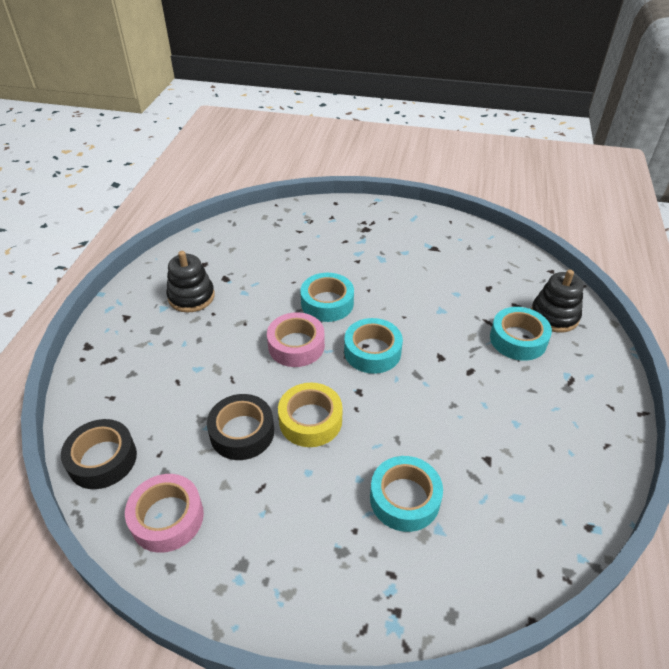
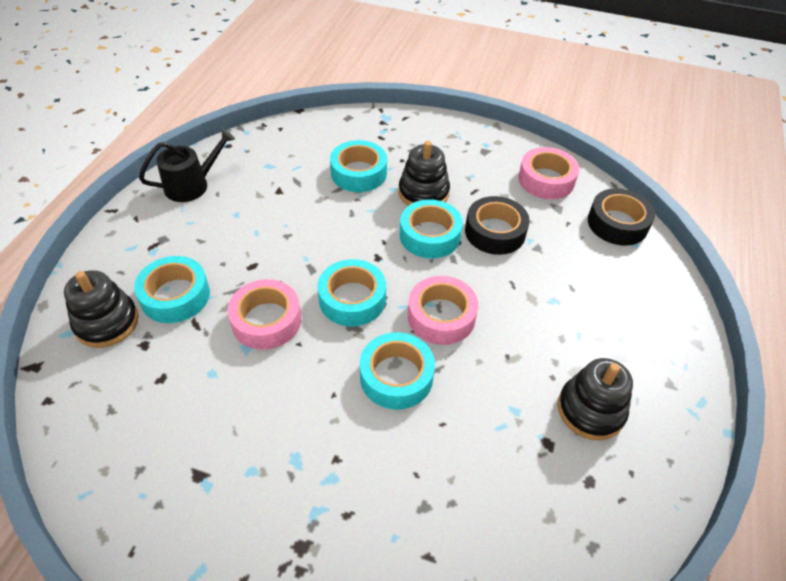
camera: 175 degrees left, 5 degrees up
(310, 420) = (430, 235): yellow tape -> turquoise tape
(321, 476) = (423, 193): none -> black stacking toy
(435, 329) = (266, 320): none -> pink tape
(587, 455) = (192, 185): none -> black watering can

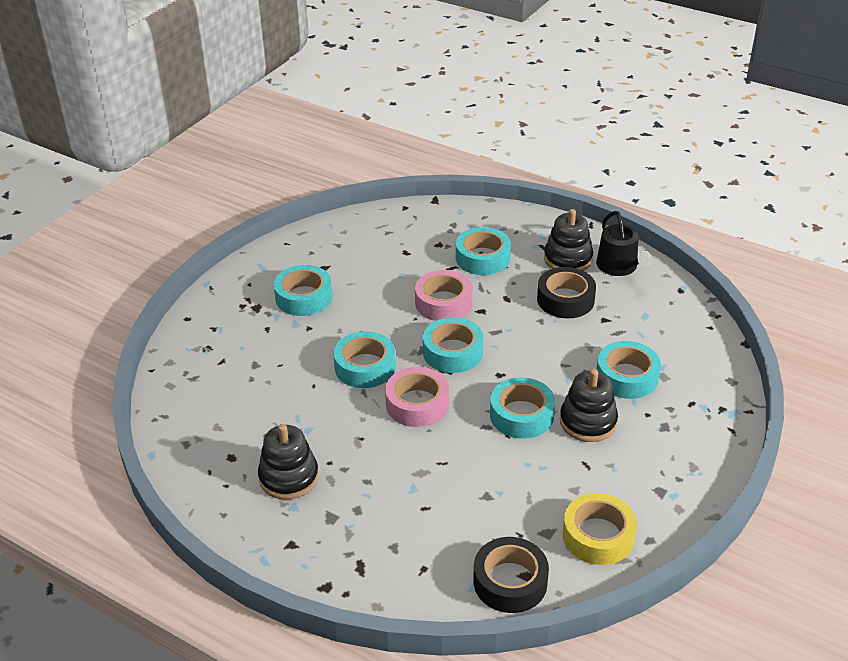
camera: 105 degrees right, 10 degrees down
(107, 323) = (464, 227): black stacking toy -> black stacking toy (568, 259)
(271, 483) = (304, 297): none -> turquoise tape
(495, 232) = (517, 466): black tape -> black tape (565, 299)
(546, 180) = (598, 536): pink tape -> yellow tape

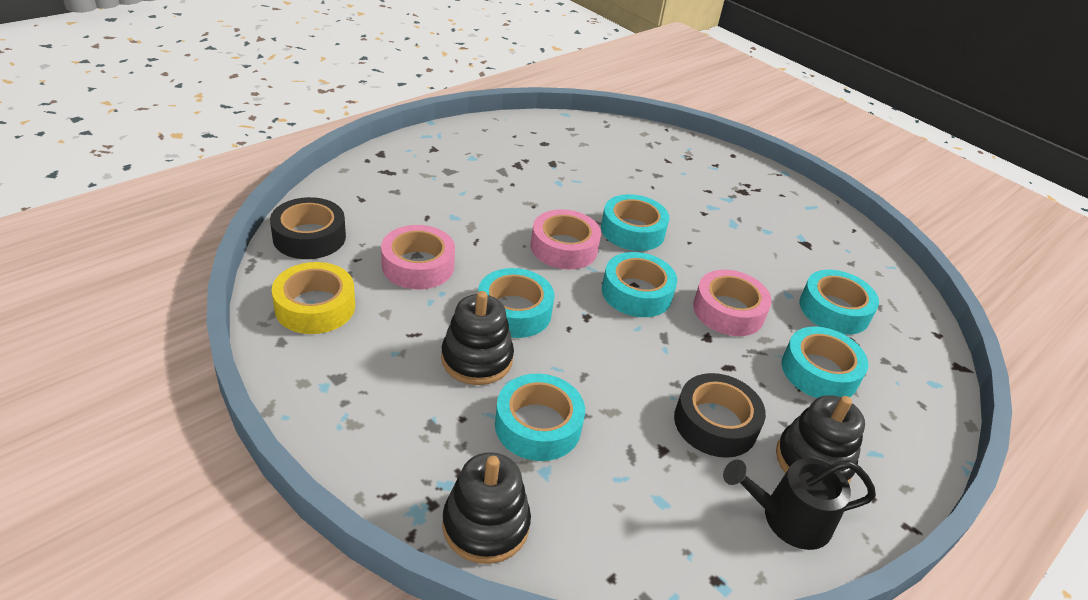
camera: 100 degrees right, 0 degrees up
(288, 477) = (506, 162): black stacking toy -> black stacking toy (485, 525)
(304, 297) = (754, 220): turquoise tape -> turquoise tape (834, 310)
(502, 489) = (418, 266): none -> pink tape

